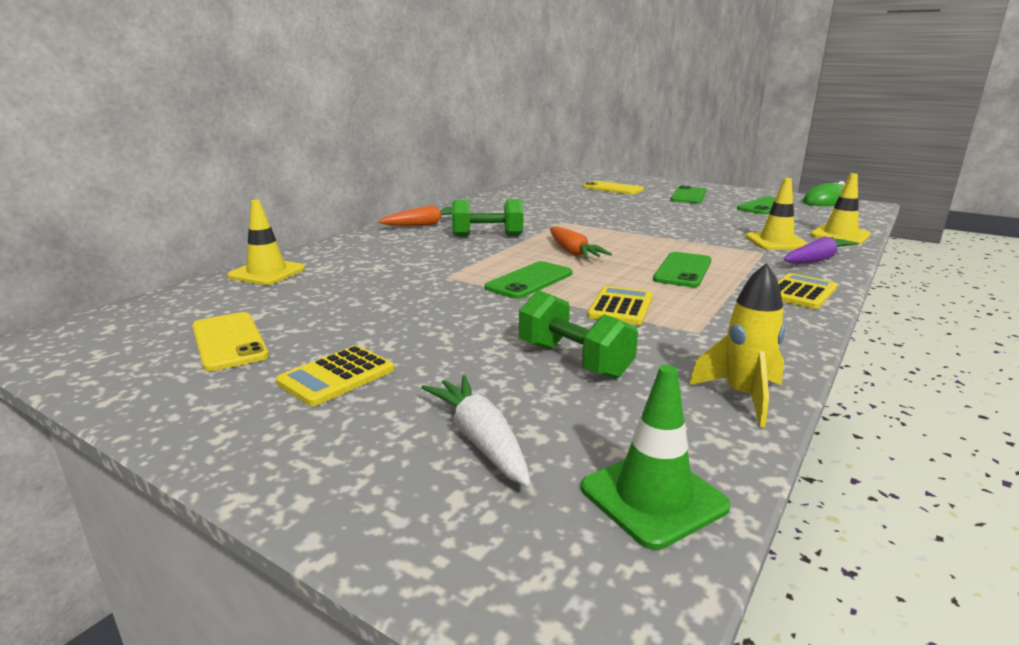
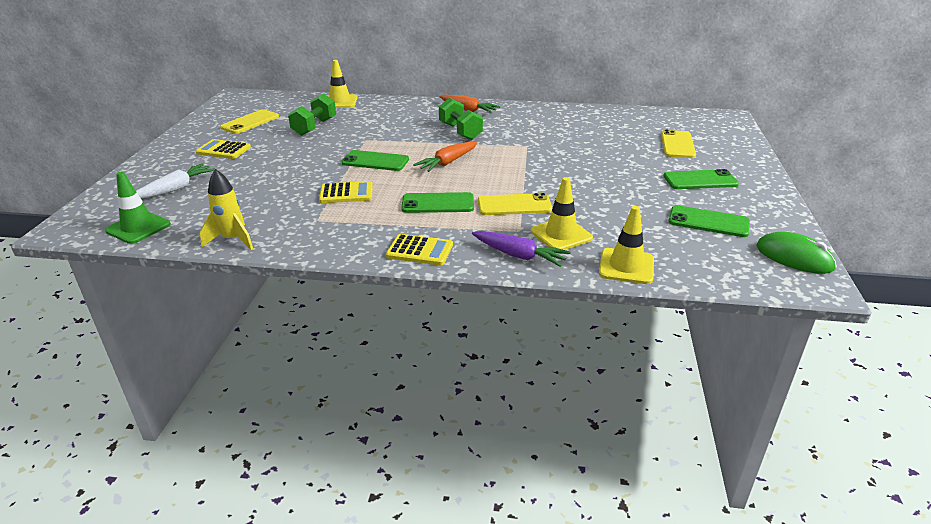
camera: 65 degrees right, 10 degrees up
(574, 360) = (260, 193): green dumbbell -> green dumbbell (314, 127)
(705, 245) = (514, 205): none -> yellow phone

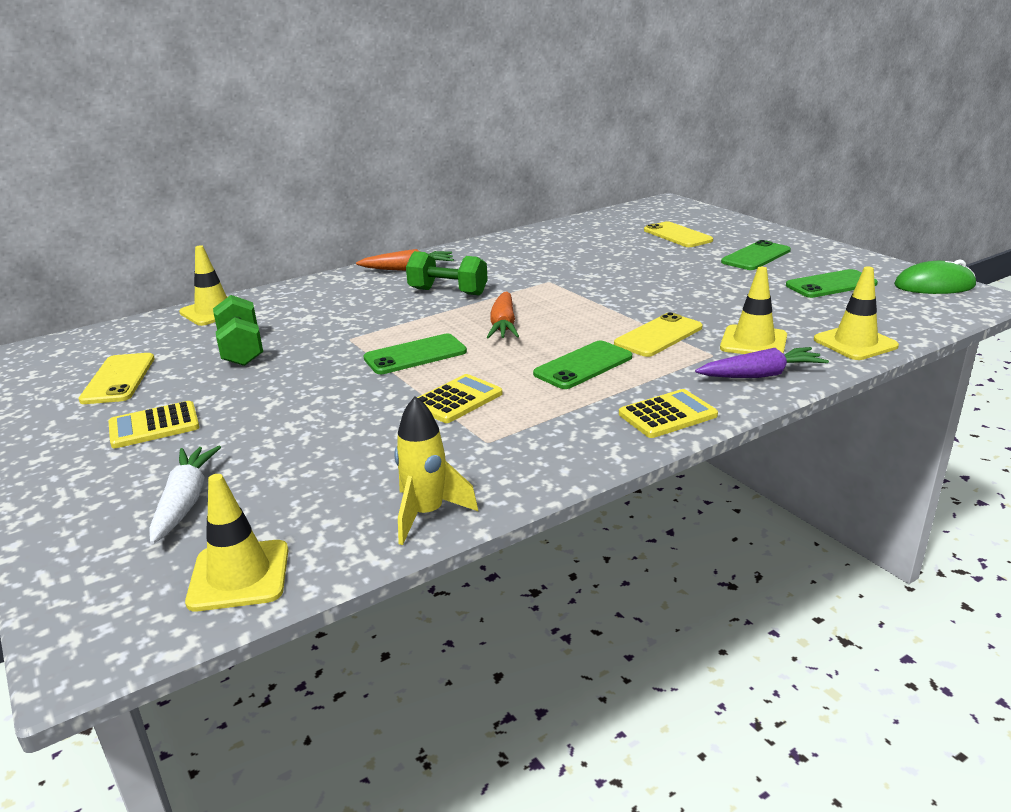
camera: 40 degrees left, 5 degrees down
(138, 228) = (239, 576): green traffic cone -> yellow traffic cone

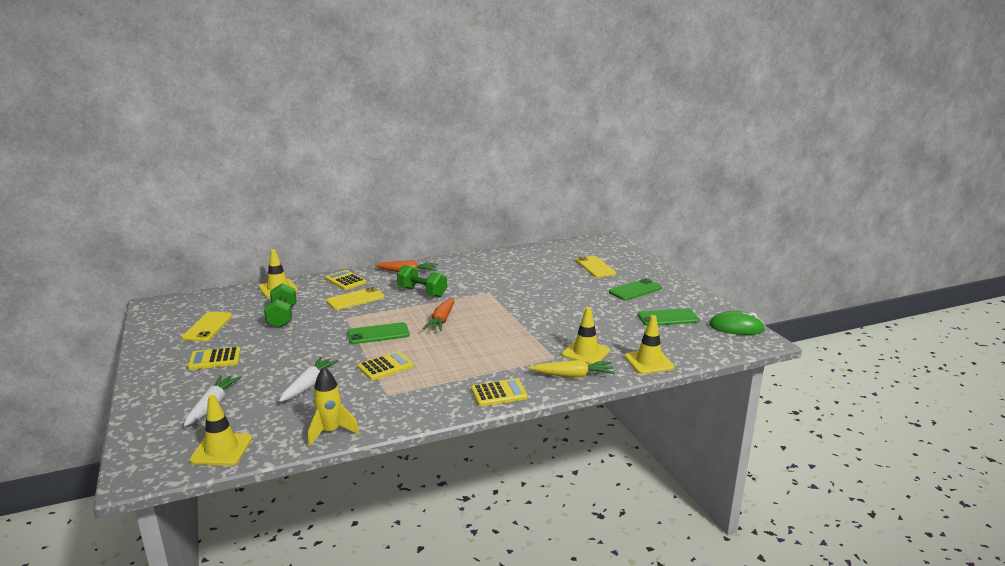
camera: 10 degrees right, 5 degrees down
(318, 290) = (345, 281): none -> yellow calculator
(344, 444) = (309, 385): none -> white carrot
(583, 365) = (471, 354): green phone -> none
(658, 336) = (530, 340): yellow phone -> yellow phone (355, 299)
(761, 375) = (573, 375): purple carrot -> yellow carrot

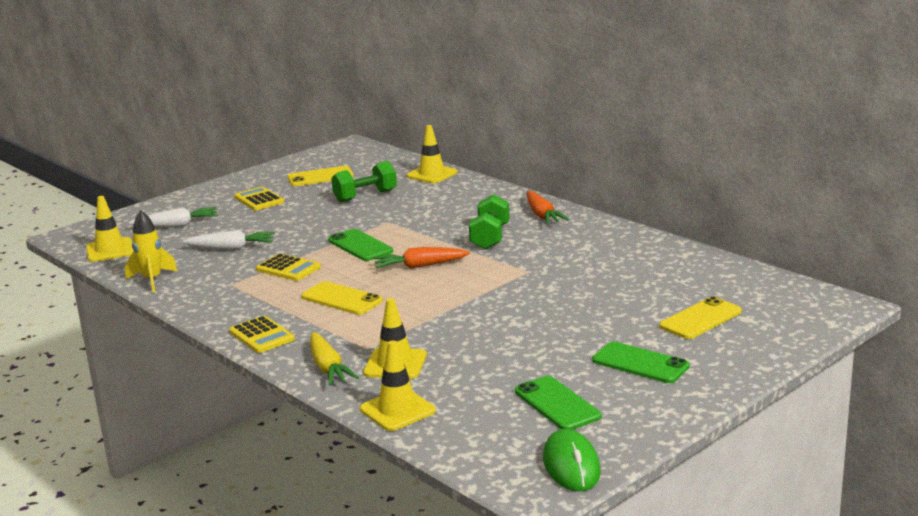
camera: 70 degrees right, 0 degrees up
(345, 281) = (483, 195): yellow calculator -> none
(355, 299) = (438, 212): yellow phone -> yellow phone (341, 299)

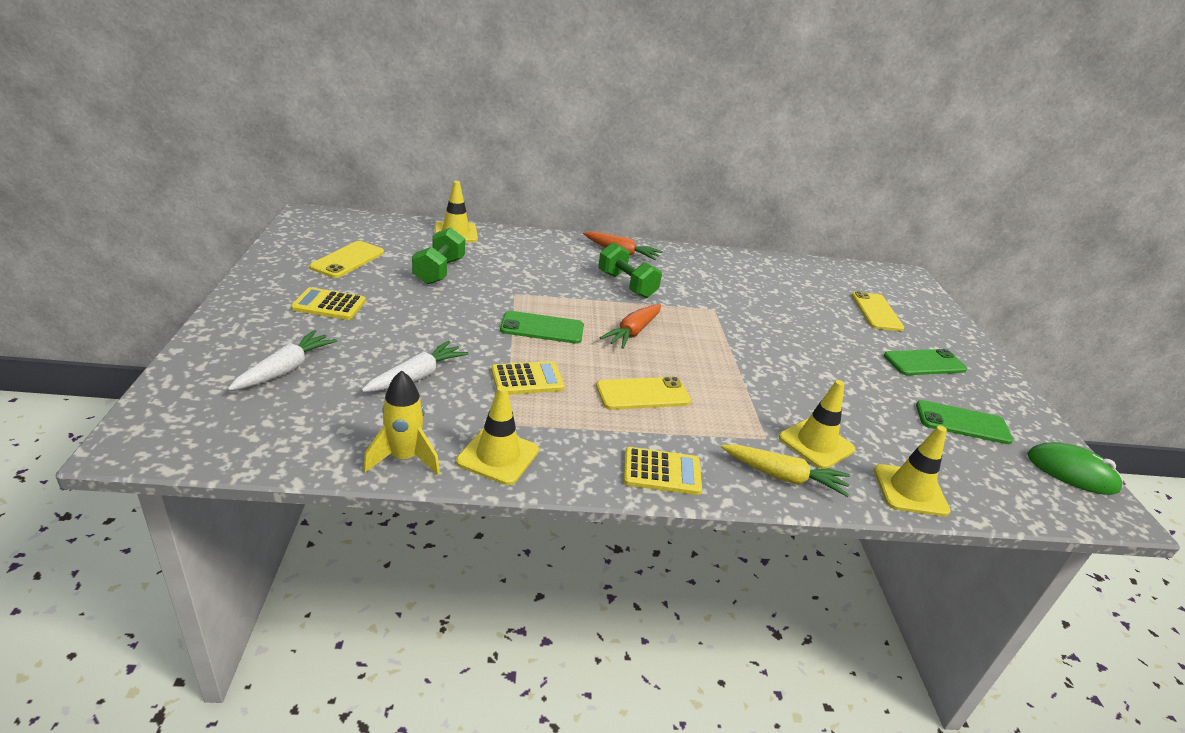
camera: 55 degrees left, 10 degrees up
(110, 250) = (255, 439): yellow traffic cone -> yellow traffic cone (498, 456)

